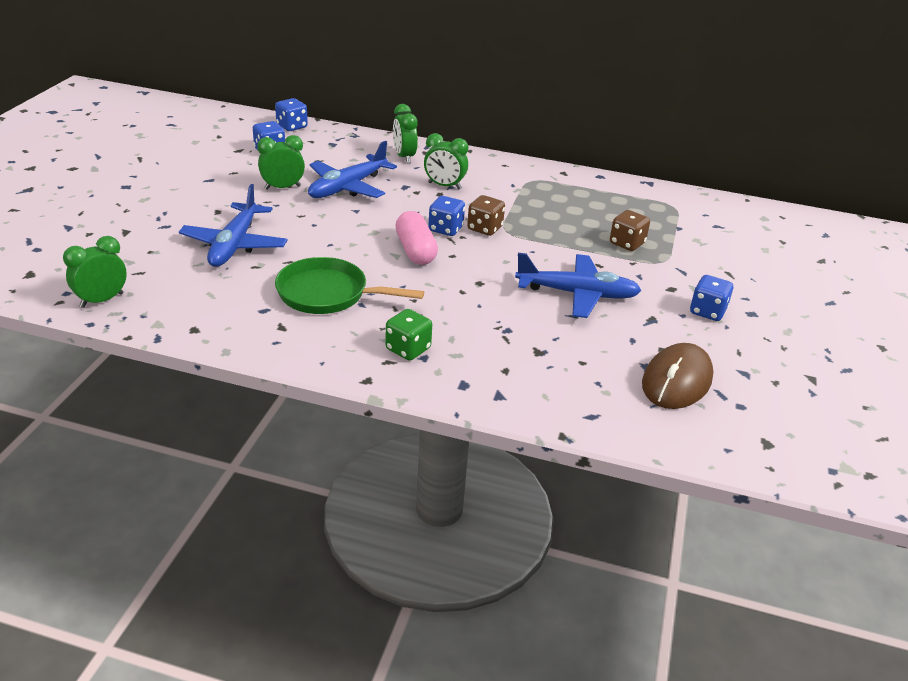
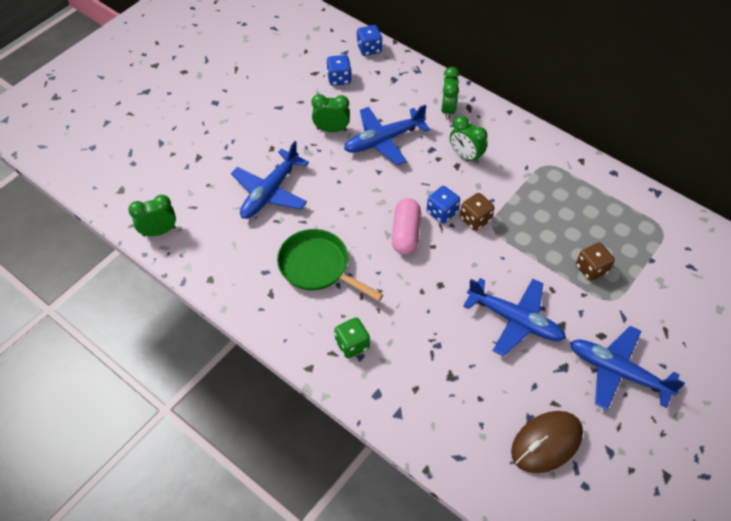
camera: 25 degrees right, 20 degrees up
(707, 311) = (618, 372): blue dice -> blue plane

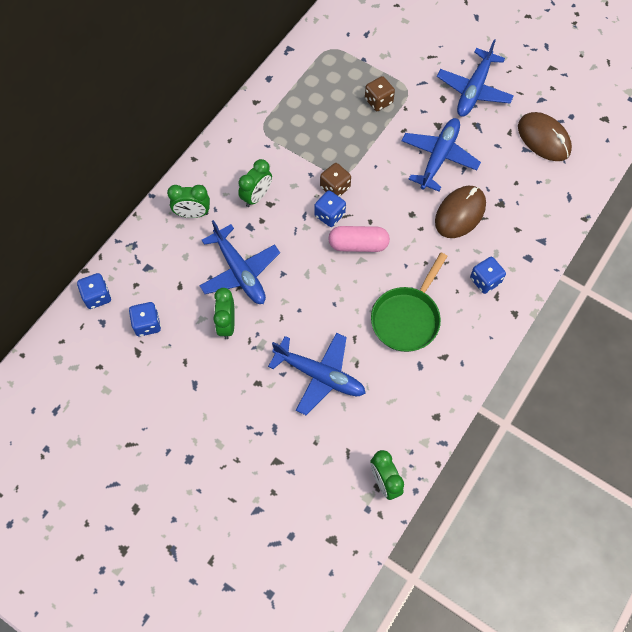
camera: 95 degrees left, 10 degrees up
(352, 344) = (485, 280): green dice -> blue dice
(439, 331) = (460, 213): none -> brown mouse

